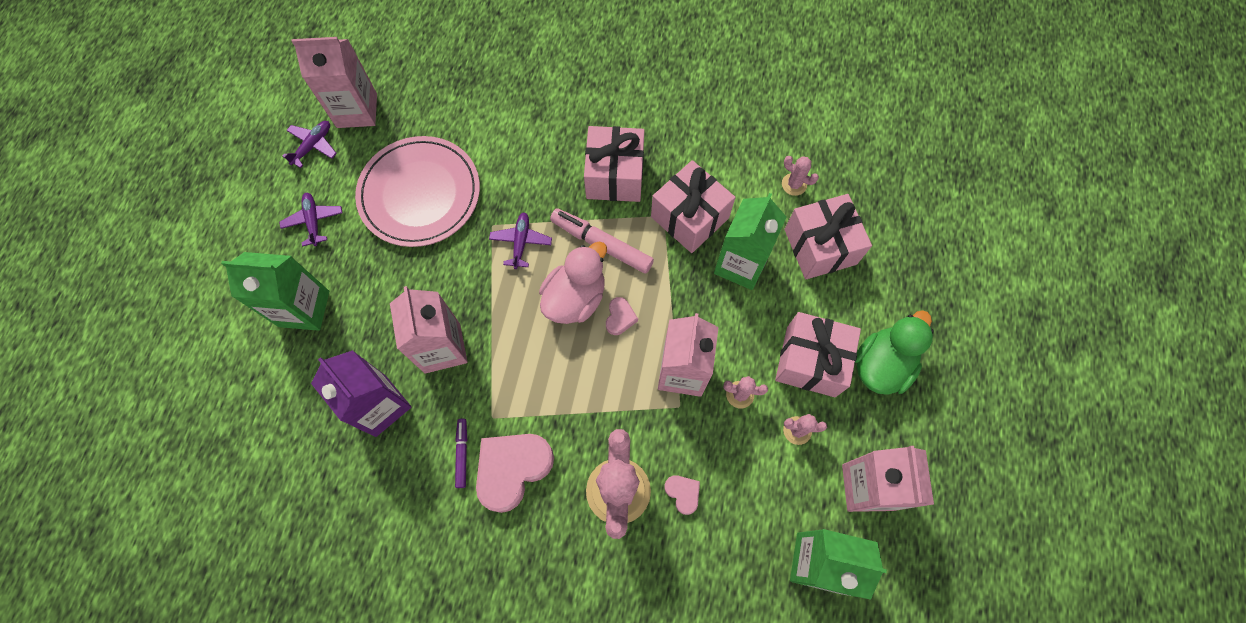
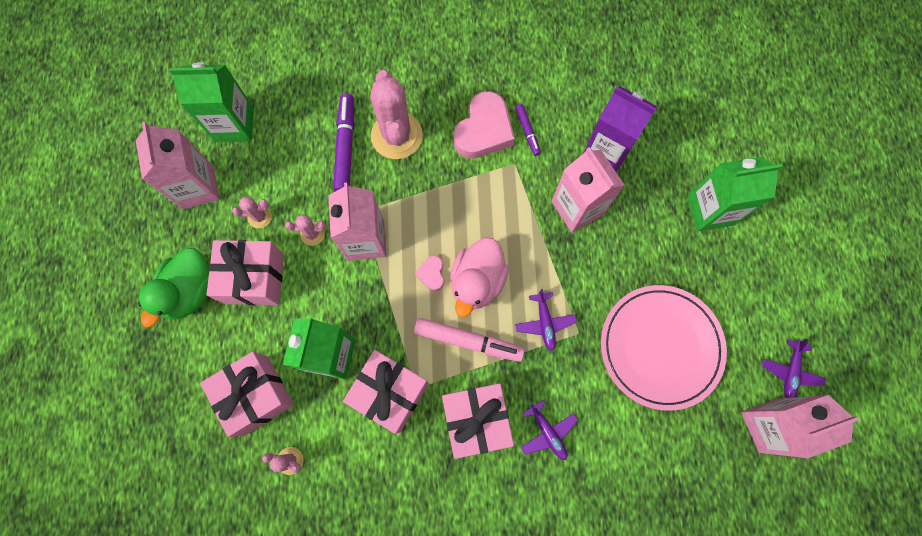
camera: 165 degrees right, 5 degrees up
(314, 221) = (746, 292): purple plane -> purple plane (547, 432)
(683, 493) = (345, 146): pink heart -> purple marker

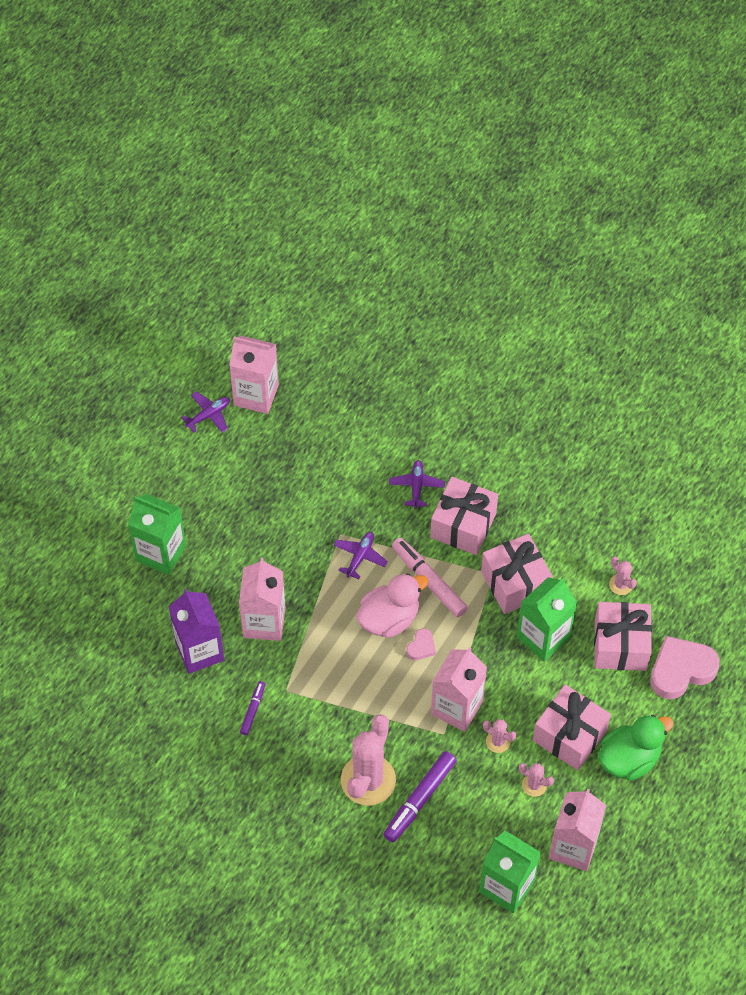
camera: 145 degrees left, 15 degrees down
(484, 130) = (289, 735): pink heart -> pink heart (681, 670)
(660, 347) = (287, 487): pink plate -> none

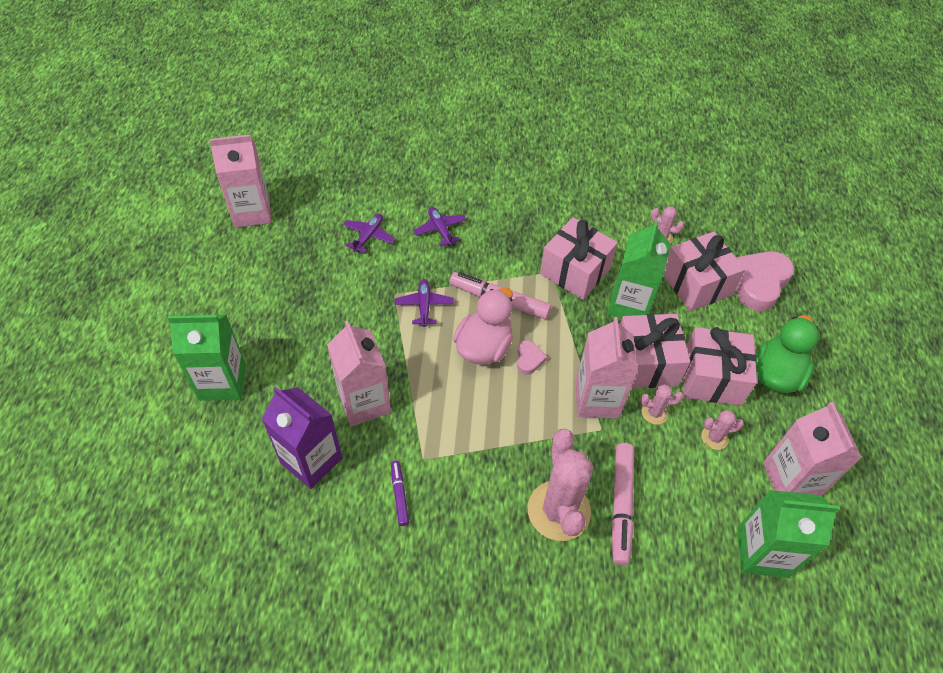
camera: 30 degrees left, 5 degrees down
(208, 415) = (214, 244): purple plane -> purple plane (368, 236)
(419, 800) = (621, 505): purple marker -> pink marker
(463, 525) = (500, 244): pink gift -> pink gift (646, 363)

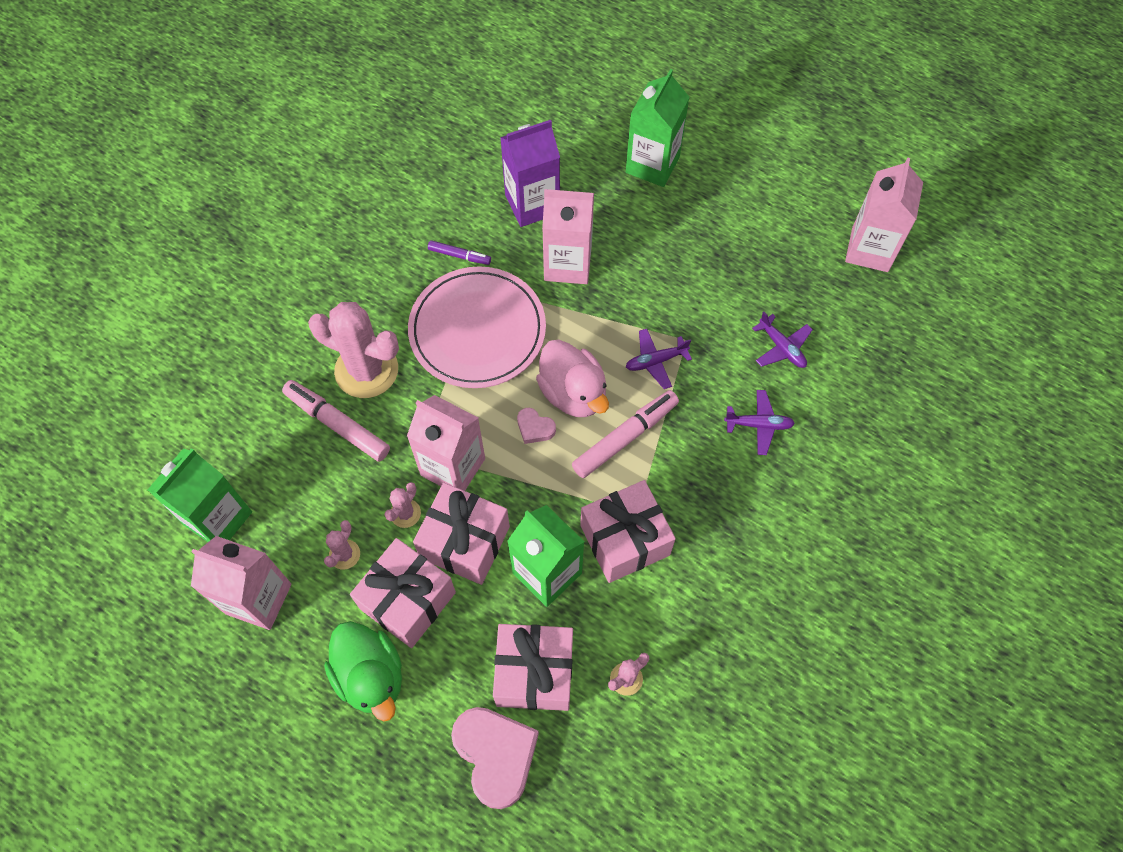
camera: 120 degrees right, 10 degrees up
(424, 305) = (655, 361): purple plane -> purple plane turned 135 degrees clockwise
(468, 441) = (477, 330): none -> pink plate

